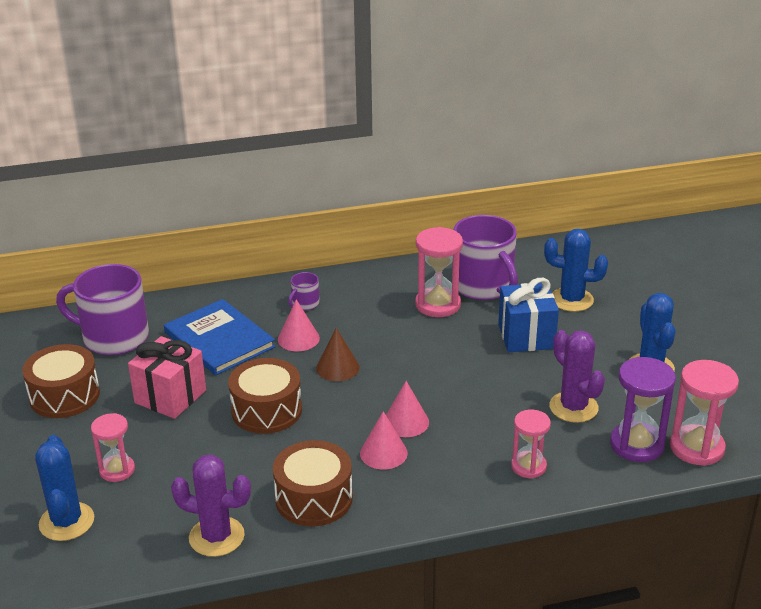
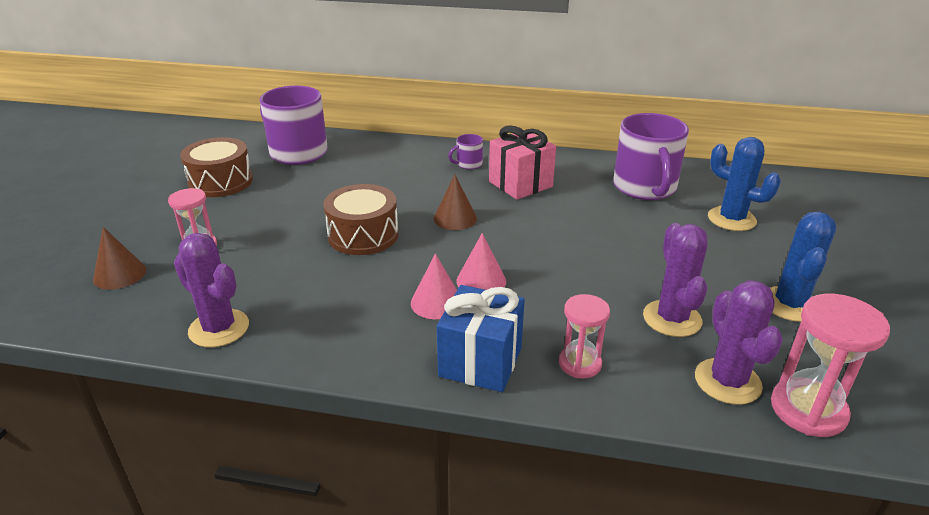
camera: 25 degrees right, 0 degrees up
(66, 522) = (119, 274): blue cactus -> brown cone
(170, 396) = (296, 203): pink gift -> pink gift (520, 184)
(219, 339) = (375, 173): blue book -> none
(298, 338) = (440, 188): pink cone -> none
(314, 498) = (335, 323): brown drum -> none
(438, 305) = (588, 192): pink hourglass -> none
(526, 336) = (661, 239): blue gift -> blue gift (480, 362)
(636, 445) = (727, 381): purple hourglass -> purple cactus

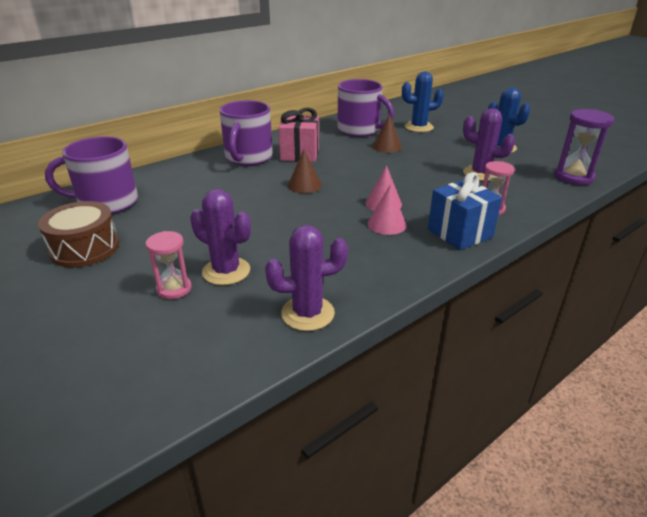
camera: 50 degrees left, 0 degrees up
(119, 274) = (151, 343): brown cone -> brown cone (387, 146)
(363, 235) = (273, 219): brown drum -> none
(468, 164) = (248, 158): purple mug -> purple mug, size x2.27
(727, 381) = (539, 183): purple cactus -> purple cactus (226, 271)
(808, 410) = (573, 177): pink hourglass -> purple hourglass

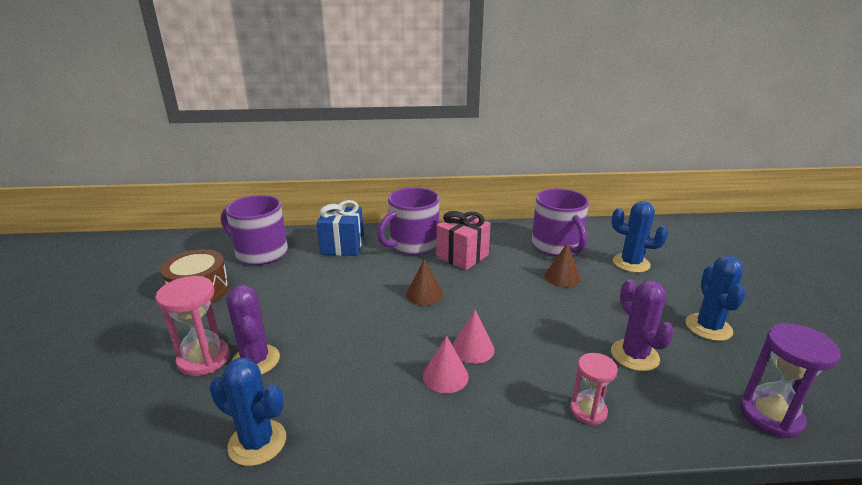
camera: 35 degrees right, 5 degrees down
(174, 289) = (204, 359): pink hourglass -> pink hourglass, size x1.55
(307, 313) = (257, 442): purple cactus -> blue cactus
(460, 233) = (509, 426): blue gift -> blue gift (342, 246)

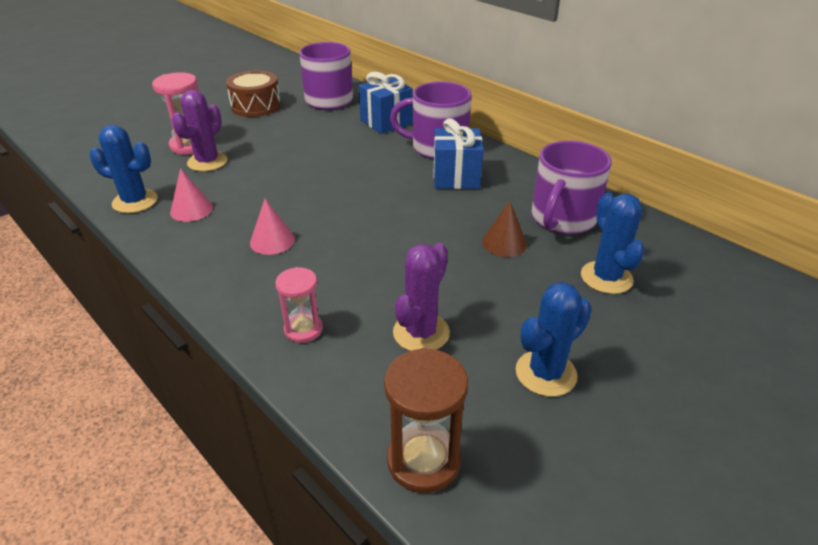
camera: 50 degrees right, 10 degrees up
(257, 442) = (135, 201): blue cactus -> blue cactus turned 60 degrees counterclockwise
(424, 294) = (368, 186): brown cone -> none
(462, 256) = (456, 177): pink gift -> blue gift
(473, 348) = (322, 239): pink cone -> pink cone (191, 209)
(770, 416) = (423, 460): purple hourglass -> brown hourglass

